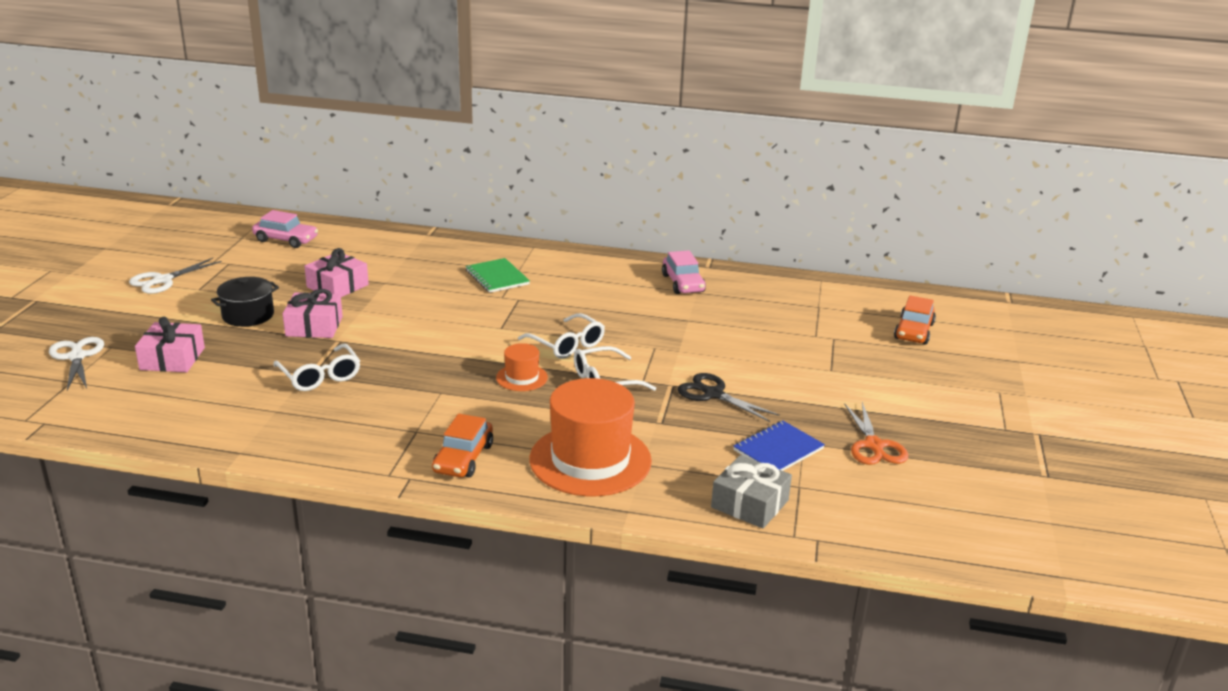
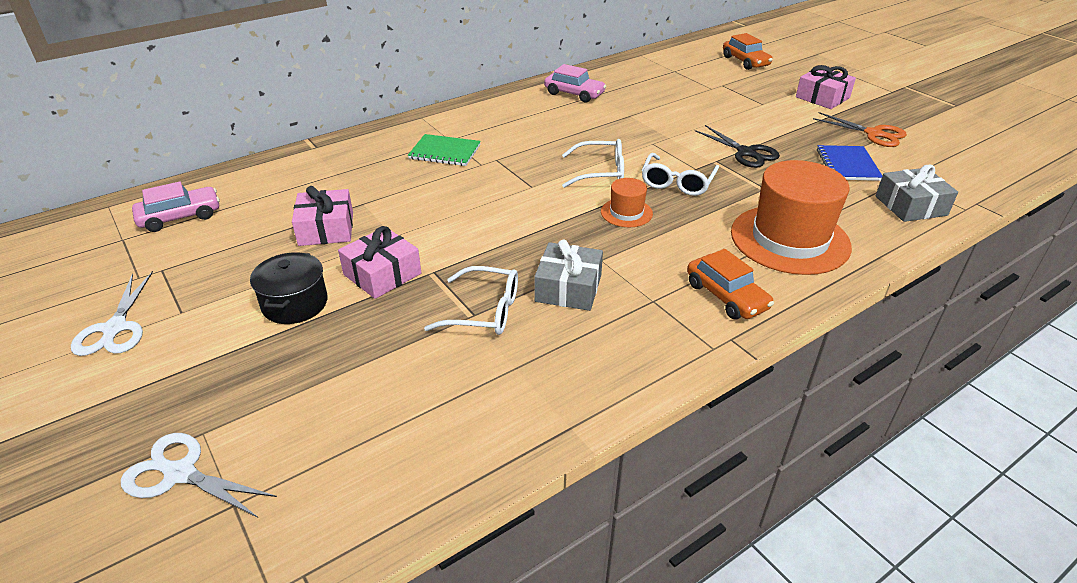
camera: 45 degrees left, 10 degrees up
(172, 359) = (305, 395): pink gift -> pink gift (822, 97)
(387, 394) = (568, 288): none -> grey gift
(712, 394) = (746, 153): black scissors -> black scissors turned 120 degrees counterclockwise

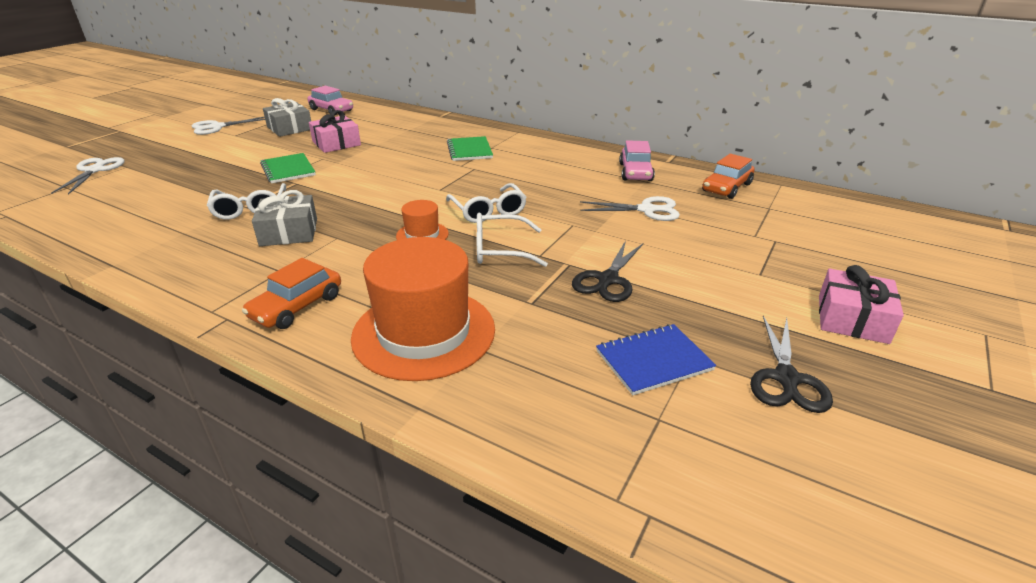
camera: 65 degrees right, 5 degrees down
(295, 304) = (248, 156): black pot -> none
(382, 274) = (288, 170): pink gift -> green notebook
(647, 109) = (647, 210): none -> white scissors
(745, 61) = (877, 246): orange car -> orange car (726, 188)
(874, 134) = (786, 379): orange scissors -> black scissors
(911, 206) = (579, 431): grey gift -> grey gift (290, 128)

